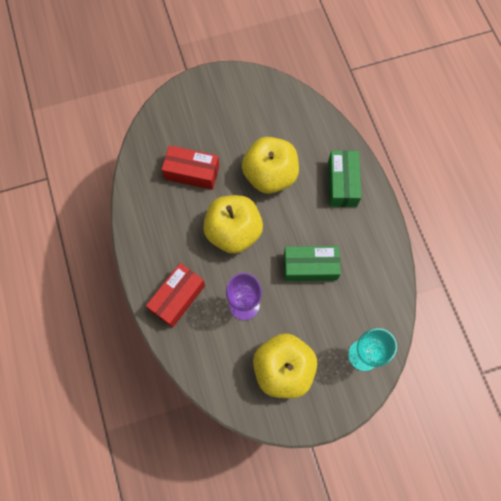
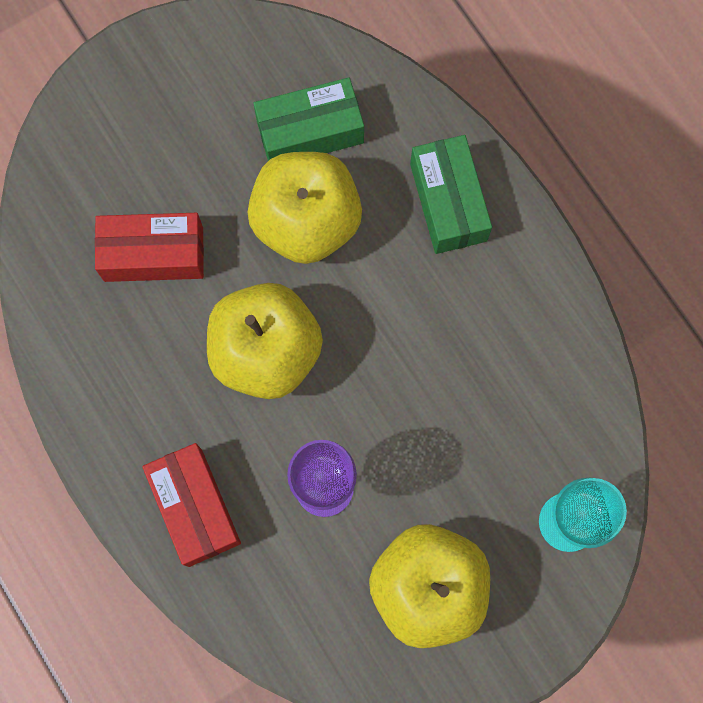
camera: 15 degrees left, 5 degrees up
(177, 298) = (195, 507): red box -> red box turned 45 degrees counterclockwise
(310, 267) = (428, 381): green box -> green box (310, 131)

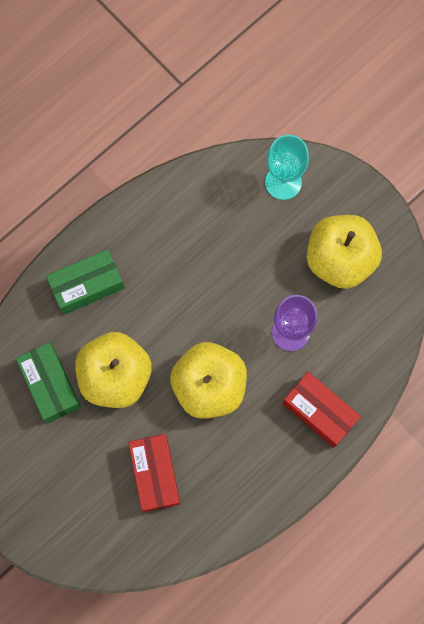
camera: 100 degrees left, 0 degrees up
(195, 507) = (319, 411): red box -> red box turned 75 degrees clockwise

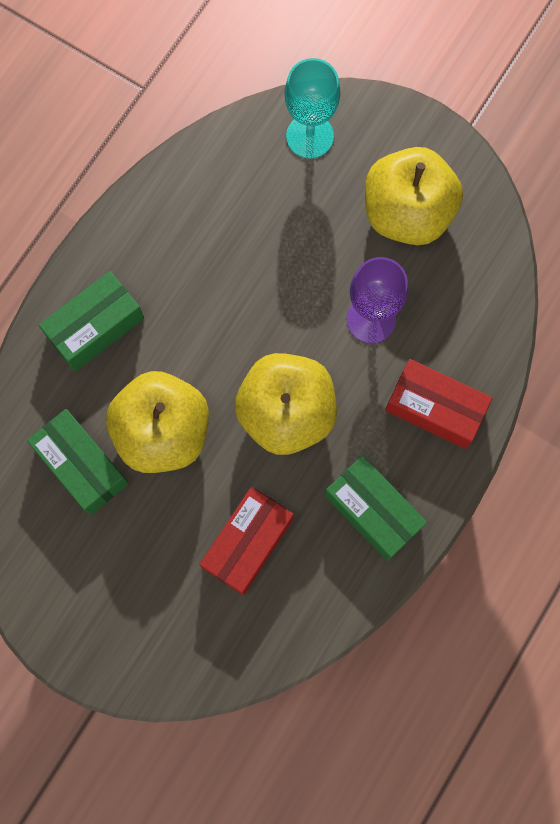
camera: 15 degrees left, 0 degrees up
(155, 474) = (247, 543): red box -> red box turned 60 degrees clockwise
(252, 475) = (373, 511): none -> green box

